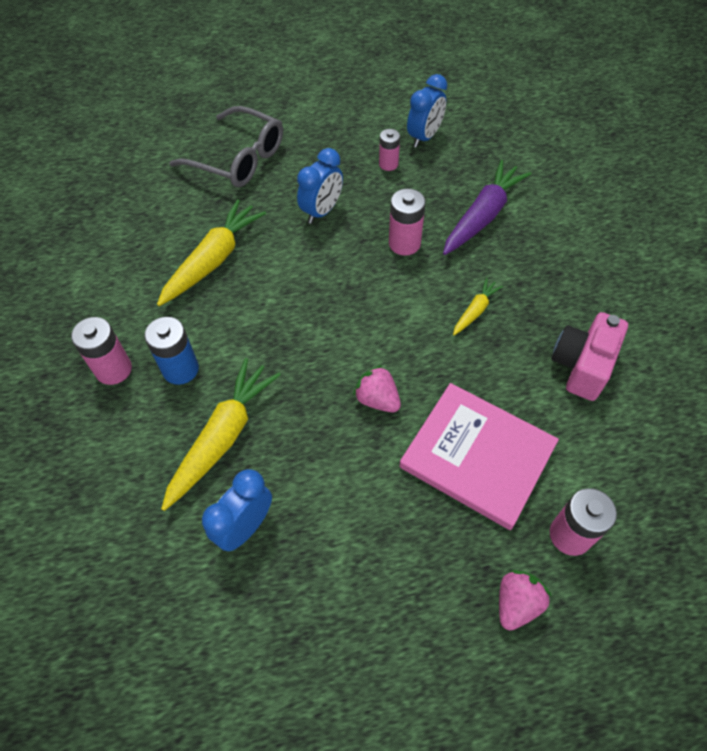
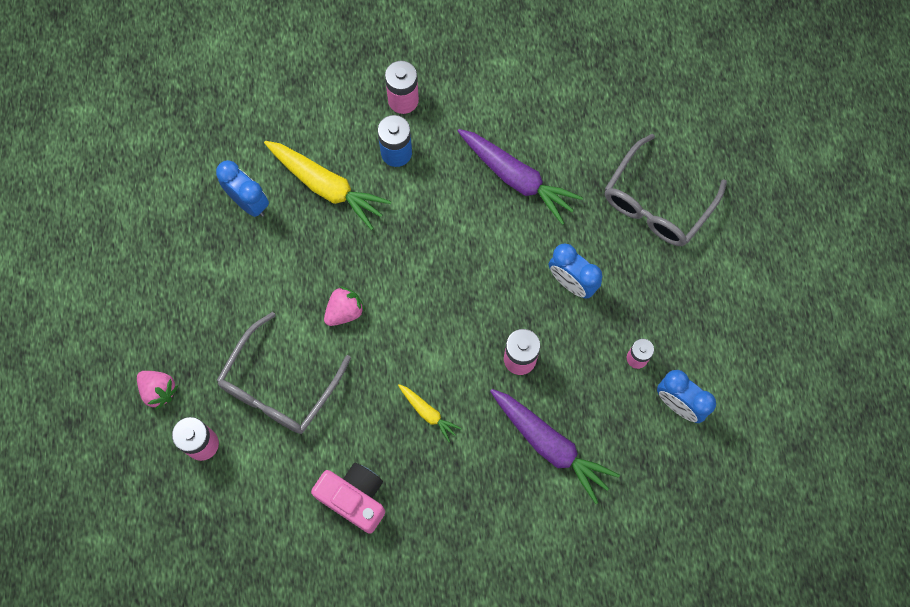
camera: 95 degrees right, 15 degrees up
(213, 260) = (517, 178): yellow carrot -> purple carrot
(477, 456) = (279, 385): pink book -> grey glasses

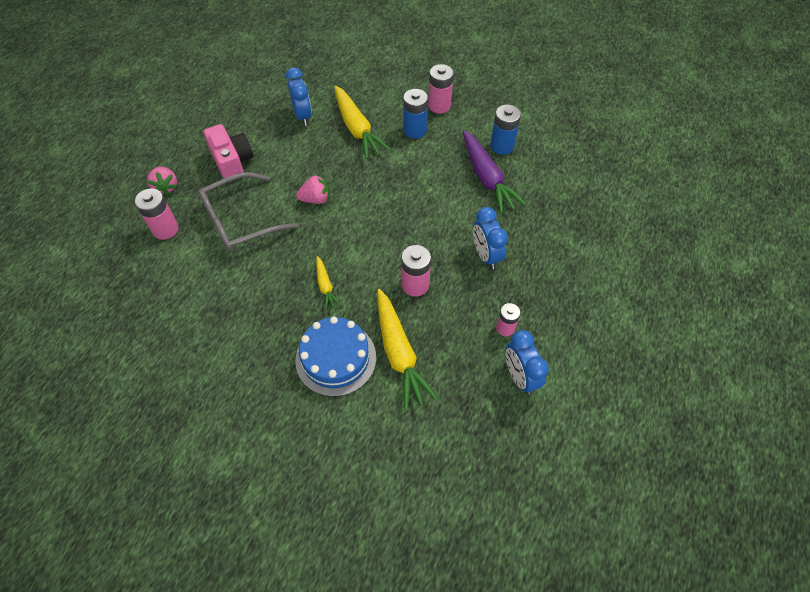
camera: 30 degrees right, 15 degrees down
(354, 498) = (234, 313): pink camera -> pink camera (232, 162)
(492, 487) = (336, 358): none -> blue cake
(509, 123) = (502, 146): none -> blue battery
(550, 445) = (399, 353): purple carrot -> yellow carrot
(657, 202) = (582, 236): grey glasses -> none

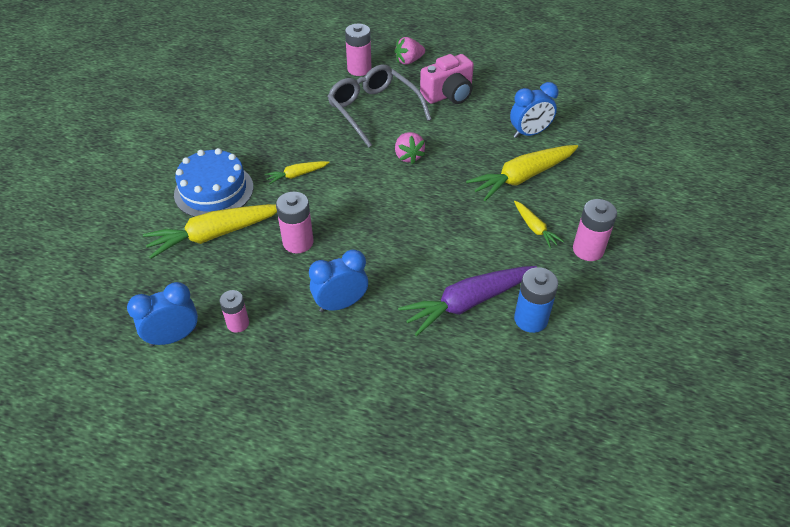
camera: 85 degrees right, 10 degrees down
(415, 130) = (535, 228): blue battery -> yellow carrot

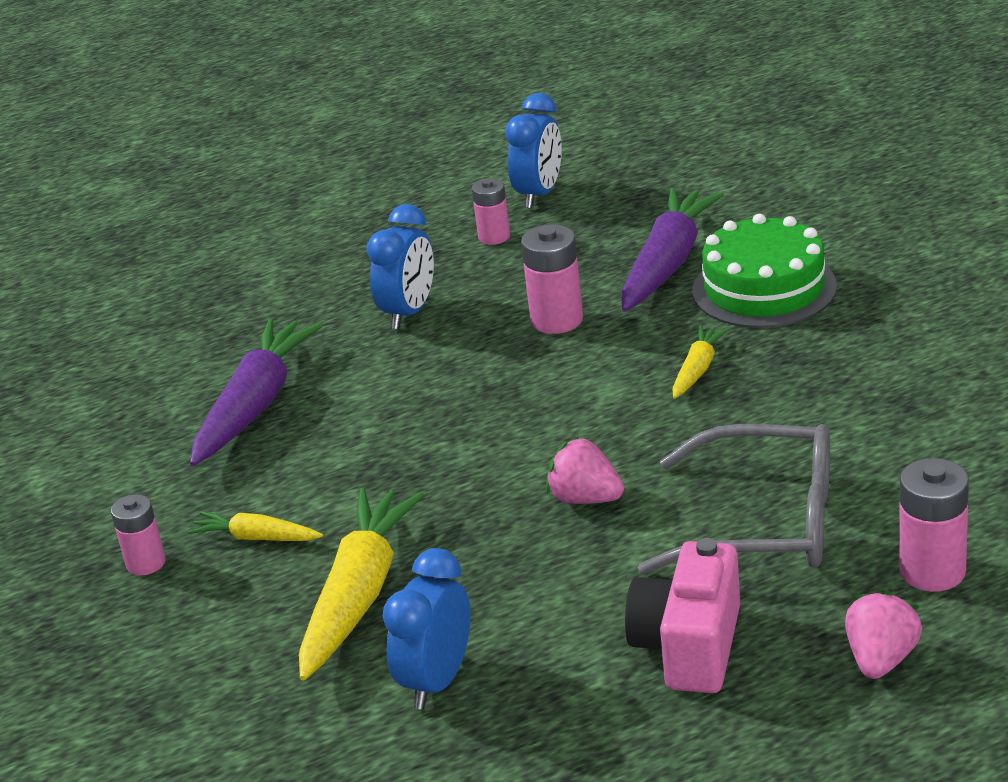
camera: 140 degrees right, 15 degrees down
(214, 190) = (764, 288): blue cake -> green cake
(214, 235) = (667, 263): yellow carrot -> purple carrot
(530, 319) = (155, 440): blue battery -> none
(588, 250) = (146, 563): pink battery -> pink battery, size x0.66

